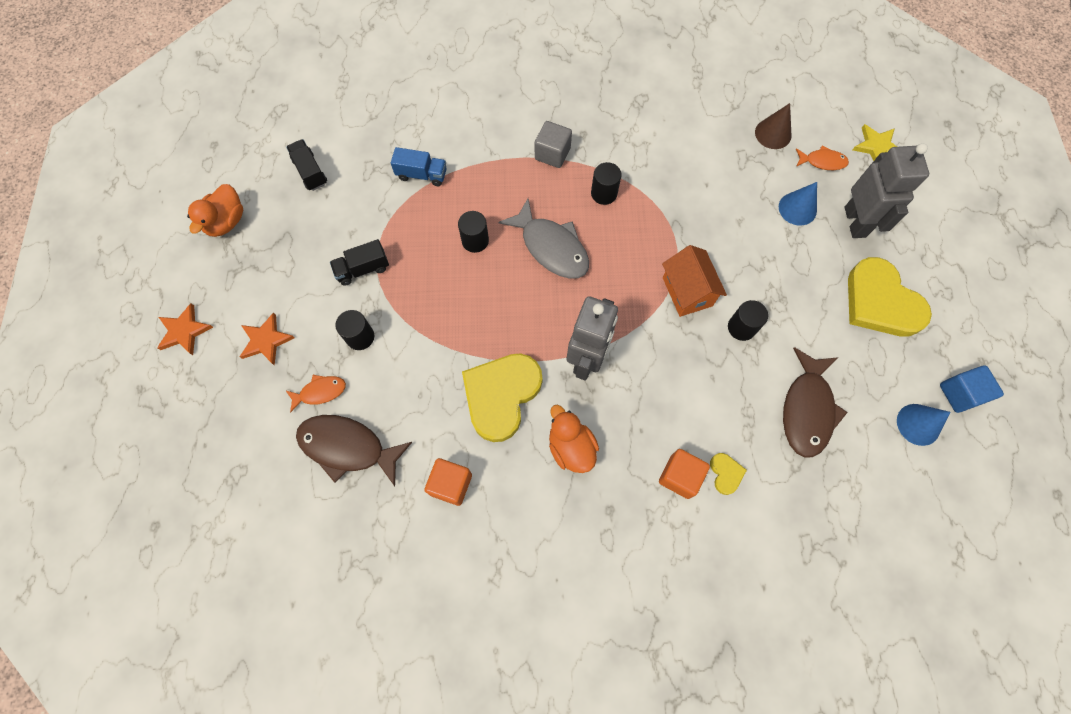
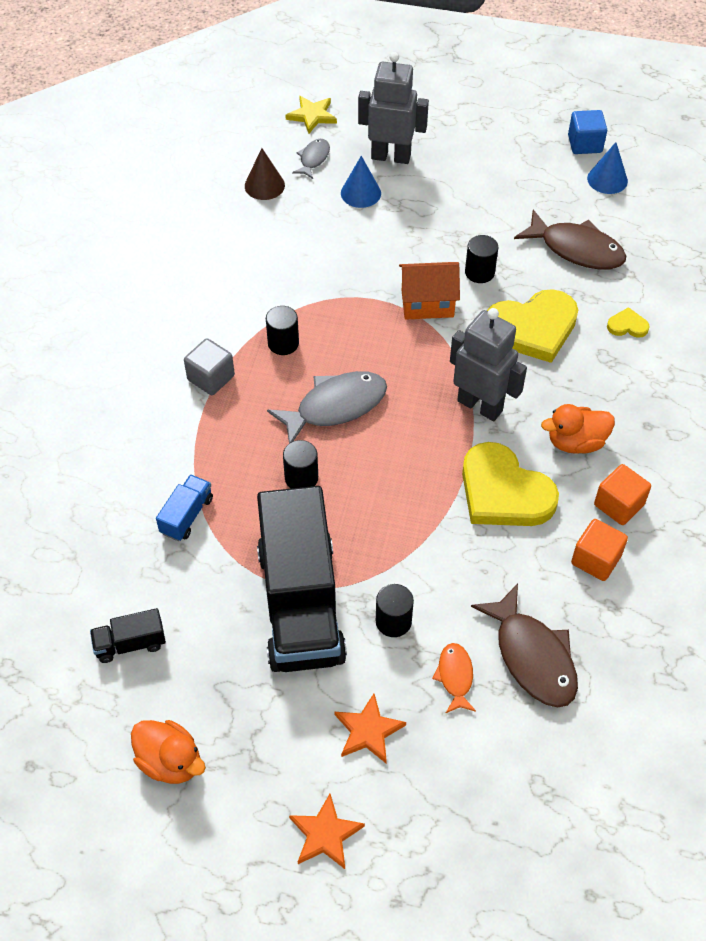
camera: 75 degrees left, 15 degrees down
(348, 447) = (532, 656): brown fish -> brown fish turned 60 degrees counterclockwise
(363, 269) = (300, 603): black truck -> black truck, size x2.43
(680, 476) = (623, 361): orange cube -> orange cube (619, 505)
(822, 161) = (313, 159): orange fish -> grey fish
(880, 302) = (481, 166): yellow heart -> yellow heart (532, 328)

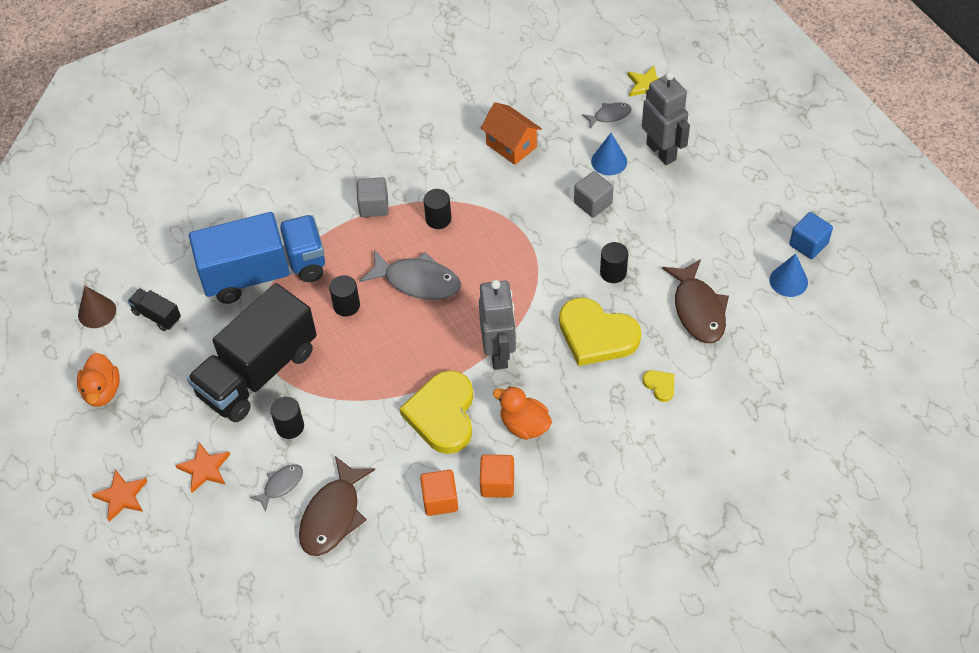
camera: 50 degrees right, 0 degrees up
(187, 515) = (264, 273): blue truck -> blue truck, size x2.43
(264, 185) = (556, 110): brown cone -> brown cone (97, 312)
(392, 233) = (593, 203): none -> grey cube
(427, 303) = (553, 265): orange house -> orange house (511, 145)
(455, 676) = (281, 485): orange fish -> grey fish

